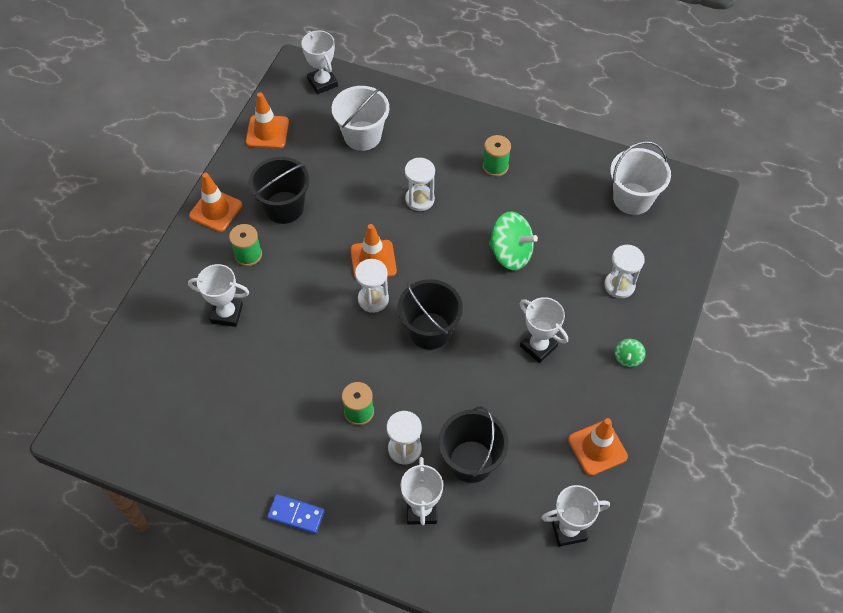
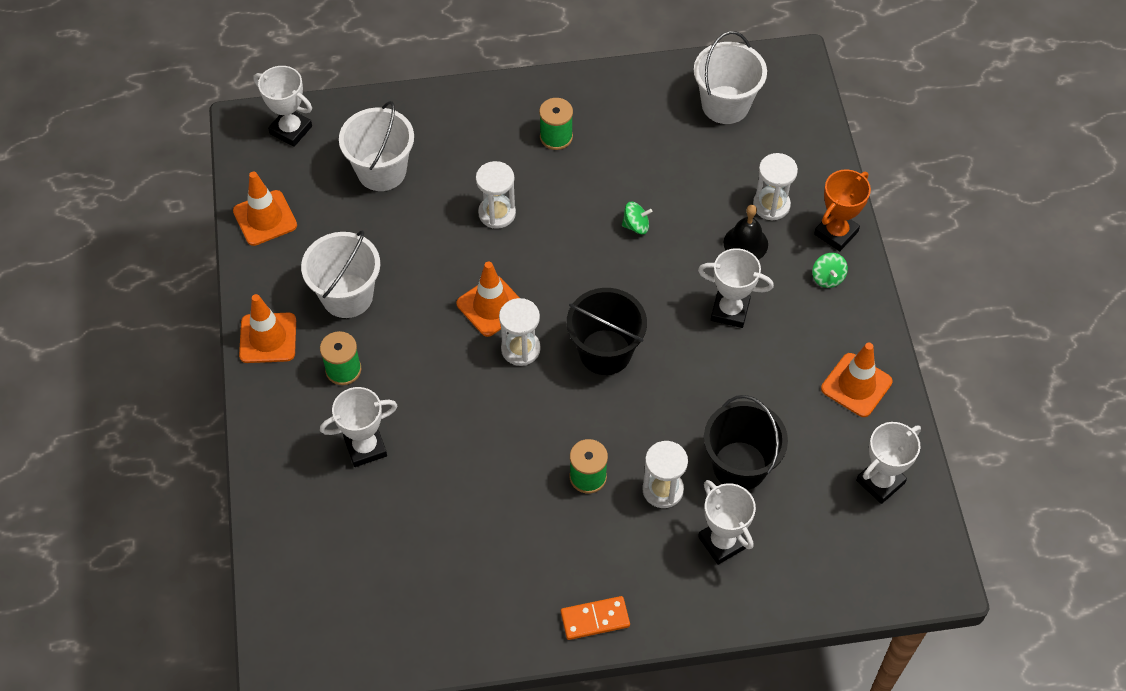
camera: 30 degrees left, 0 degrees up
(284, 207) = (347, 296): black bucket -> white bucket
(296, 514) = (595, 619): blue domino -> orange domino
(510, 253) = (636, 226): green spinning top -> green spinning top, size x0.49
(582, 304) = (745, 243): none -> black bell
(655, 329) = (836, 233): none -> orange trophy

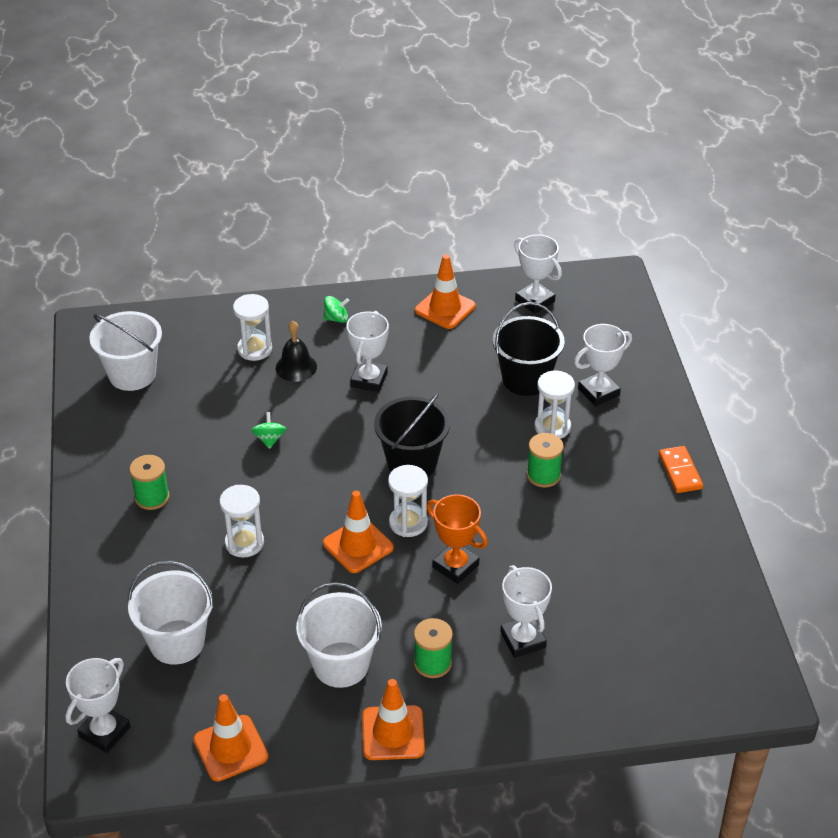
camera: 90 degrees left, 15 degrees down
(836, 233) = (289, 311): orange trophy -> orange trophy (455, 566)

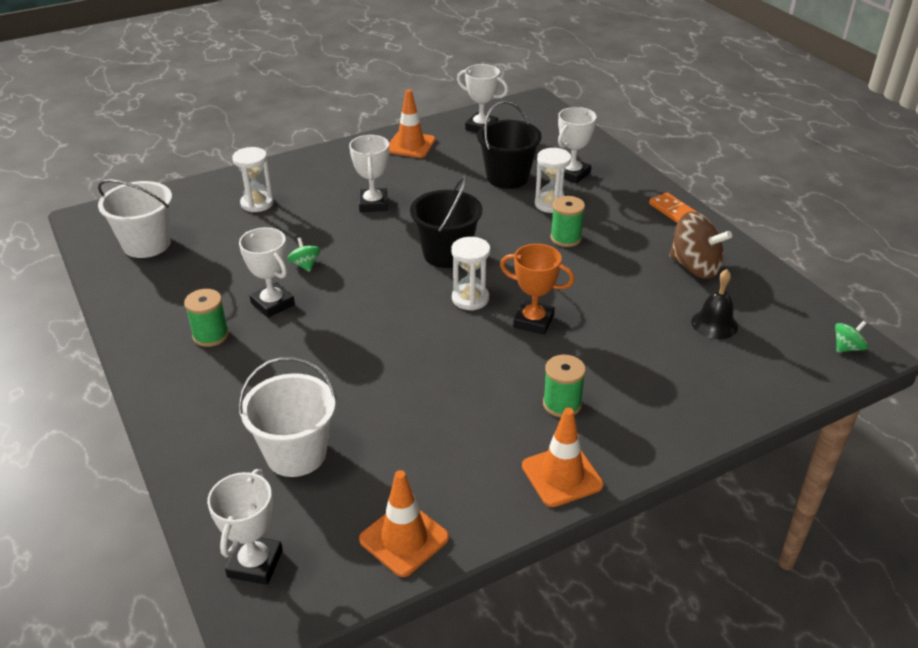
camera: 20 degrees left, 5 degrees down
(244, 543) = (323, 351): white hourglass -> none
(296, 367) = (302, 208): black bell -> black bell (714, 324)
(336, 318) = (320, 169): green spinning top -> green spinning top (847, 348)
(341, 664) = (475, 429): white bucket -> none
(358, 545) = (434, 327): orange traffic cone -> none
(523, 640) = (631, 363): white trophy -> white trophy (273, 304)
(657, 548) = (695, 267): none -> brown spinning top

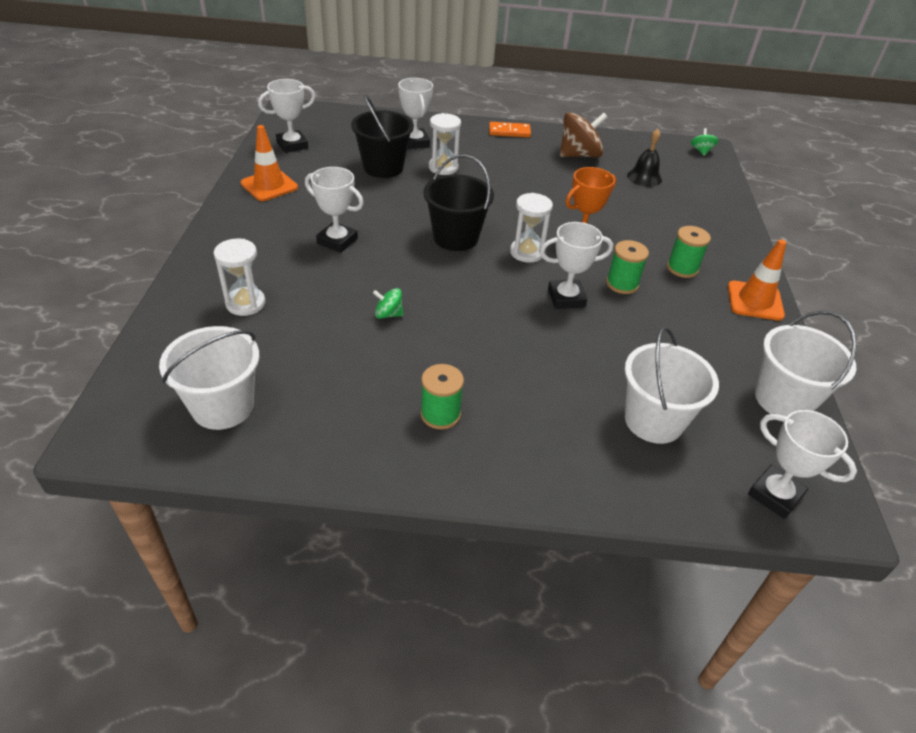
camera: 60 degrees left, 5 degrees up
(273, 304) = (429, 356): white trophy -> white trophy (566, 298)
(404, 539) = (783, 399): orange traffic cone -> white bucket
(566, 238) = (494, 181): green spool -> green spool (622, 284)

